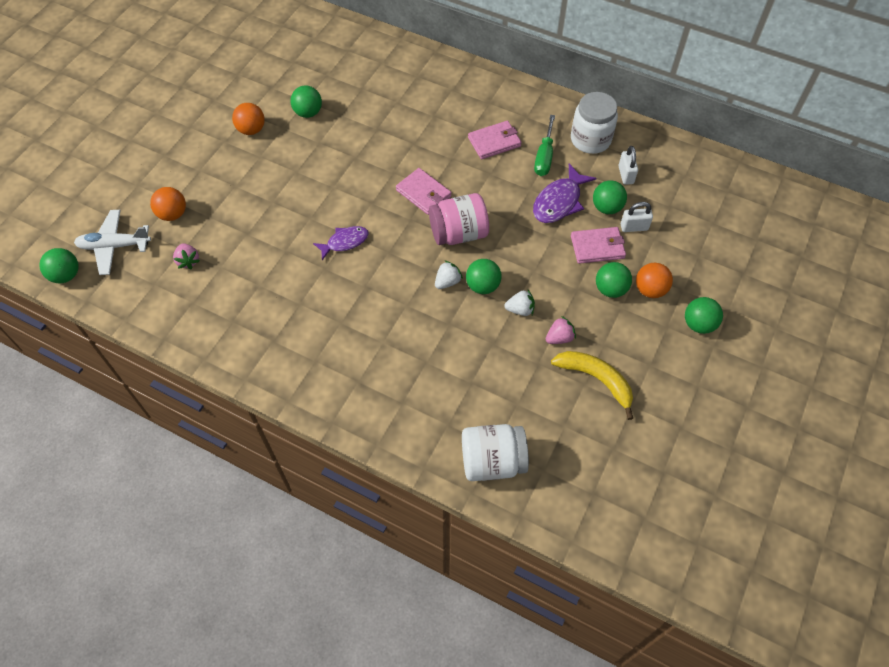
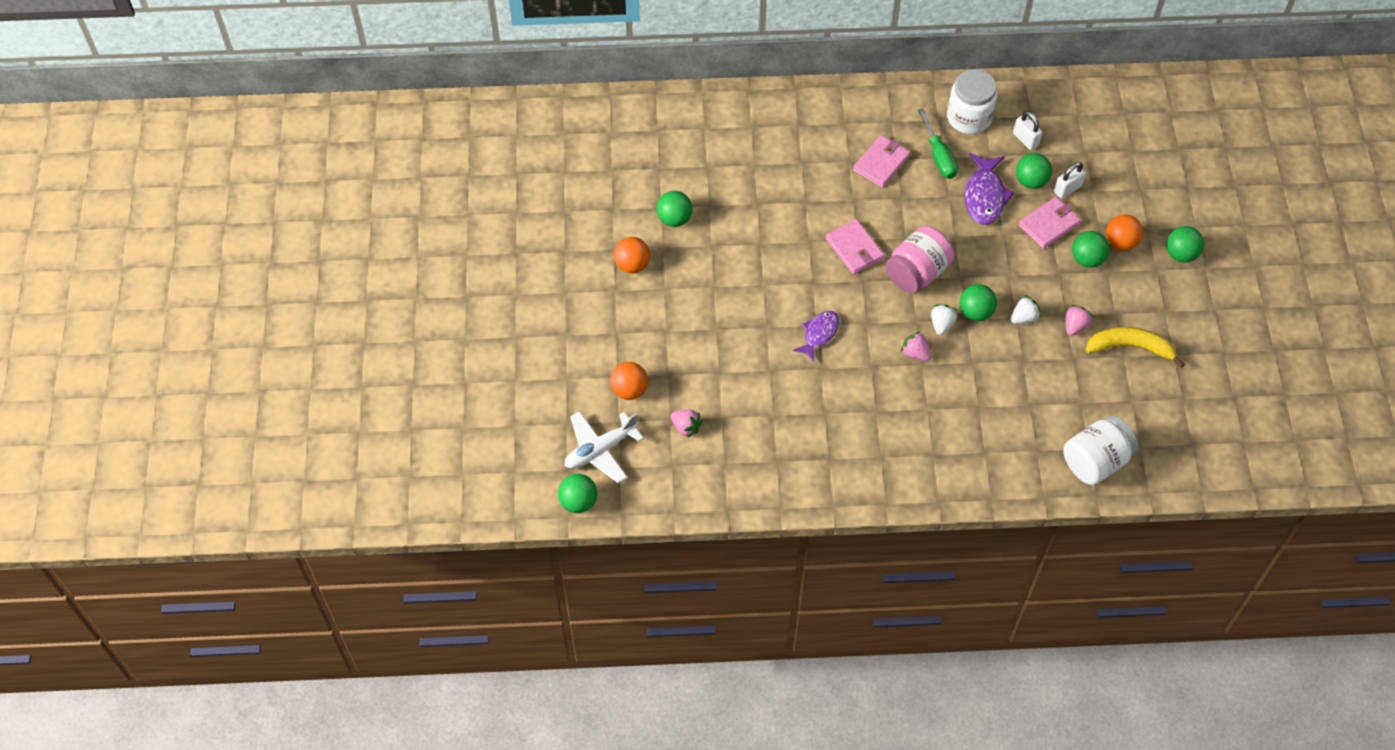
camera: 30 degrees left, 0 degrees up
(408, 294) = (915, 353): none -> pink strawberry
(423, 193) = (854, 249): pink wallet -> pink wallet turned 45 degrees clockwise

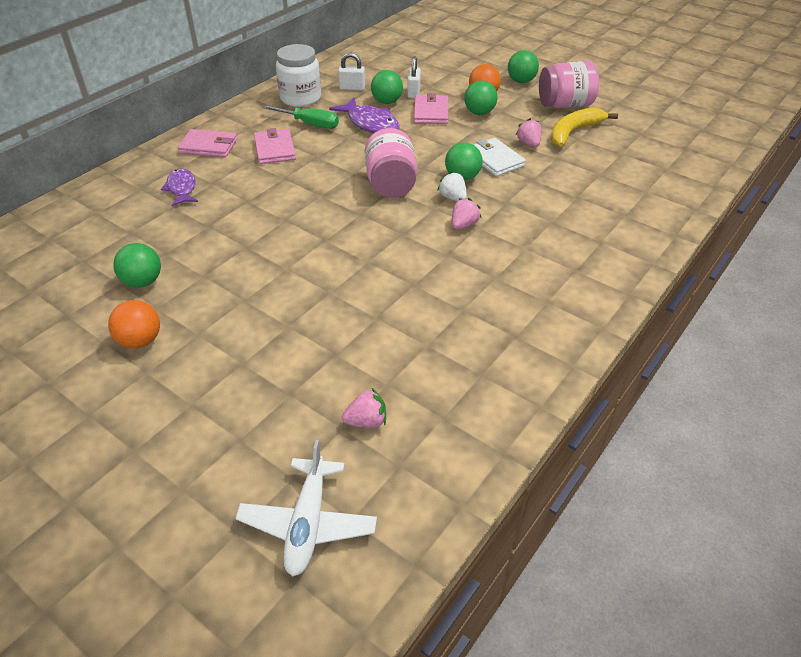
camera: 50 degrees left, 15 degrees down
(578, 502) = (352, 602): green ball -> none
(629, 390) = (268, 439): orange ball -> none
(819, 334) = (378, 265): purple fish -> purple fish (181, 188)
(854, 249) = (326, 201): pink wallet -> pink wallet (209, 146)
(915, 353) = (463, 225): pink strawberry -> pink strawberry turned 135 degrees clockwise
(1023, 317) = (494, 160): white strawberry -> white wallet
(1095, 461) = (662, 194): white jar -> none
(1172, 314) = (565, 105): none -> pink jar

